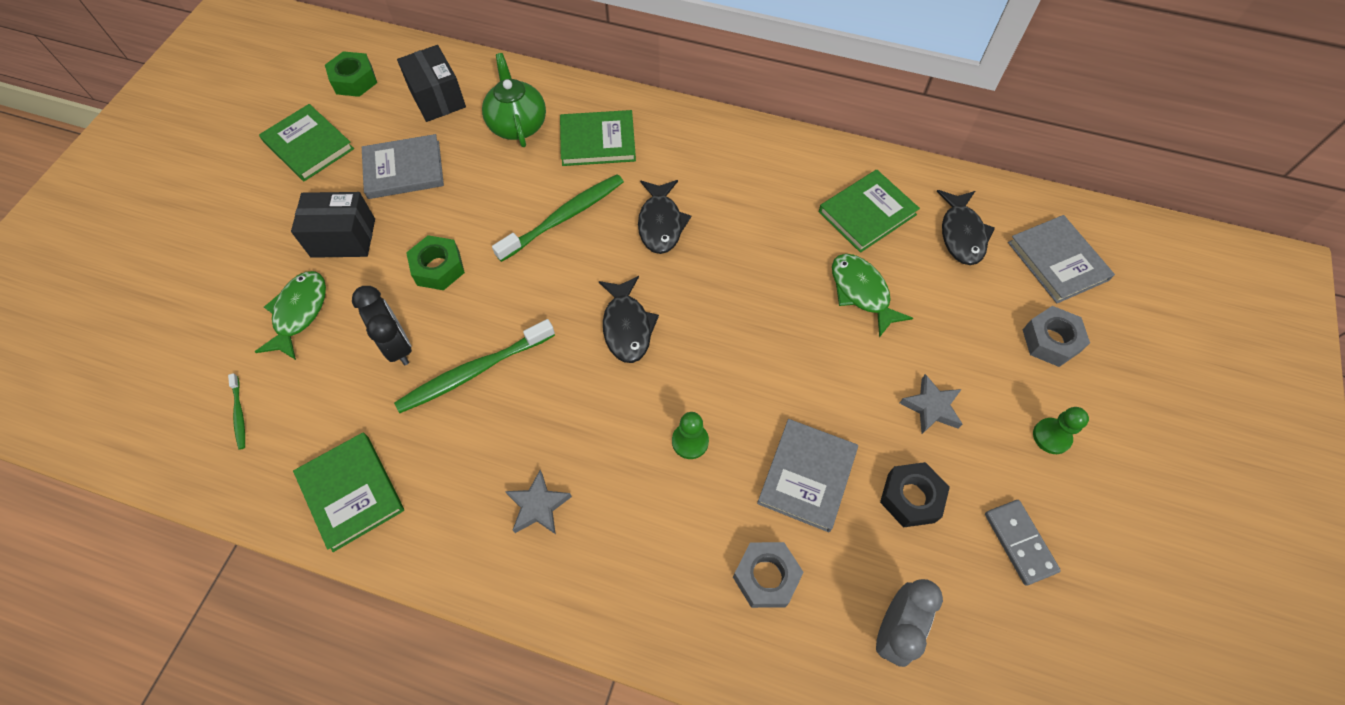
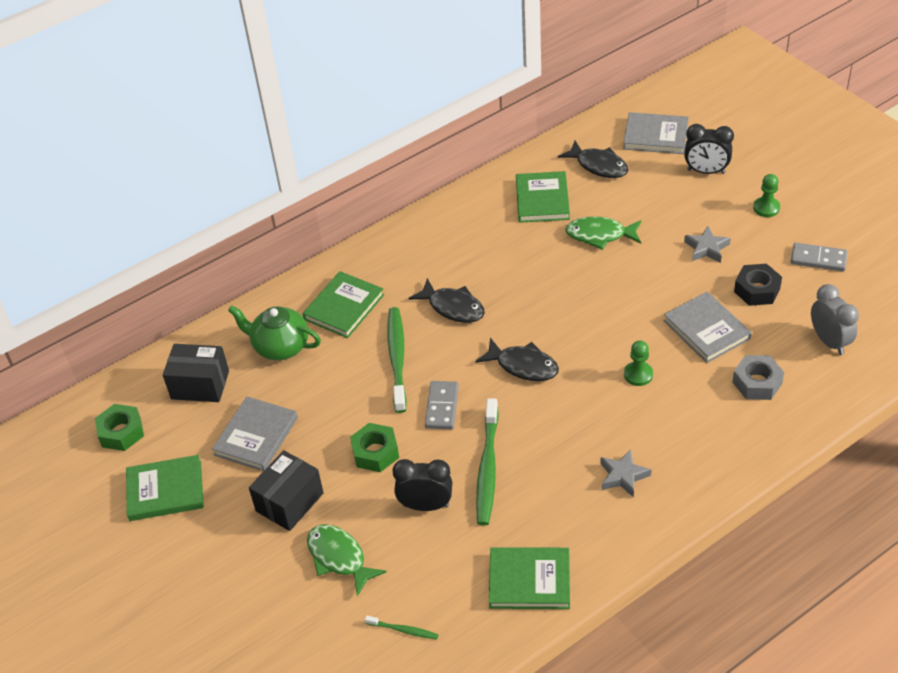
camera: 50 degrees left, 15 degrees down
(527, 288) = (442, 407): none -> grey domino
(1050, 341) = (706, 171): grey nut -> black clock

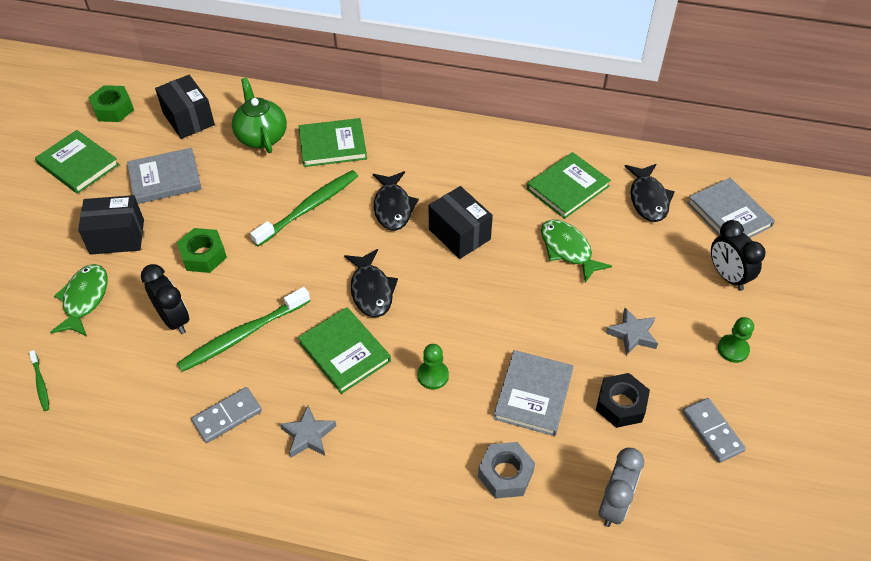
camera: 45 degrees right, 5 degrees up
(442, 407) = (282, 266): grey domino -> grey domino (227, 416)
(522, 285) = (459, 234): none -> black box
(529, 580) = (145, 437): green book -> green book (344, 352)

